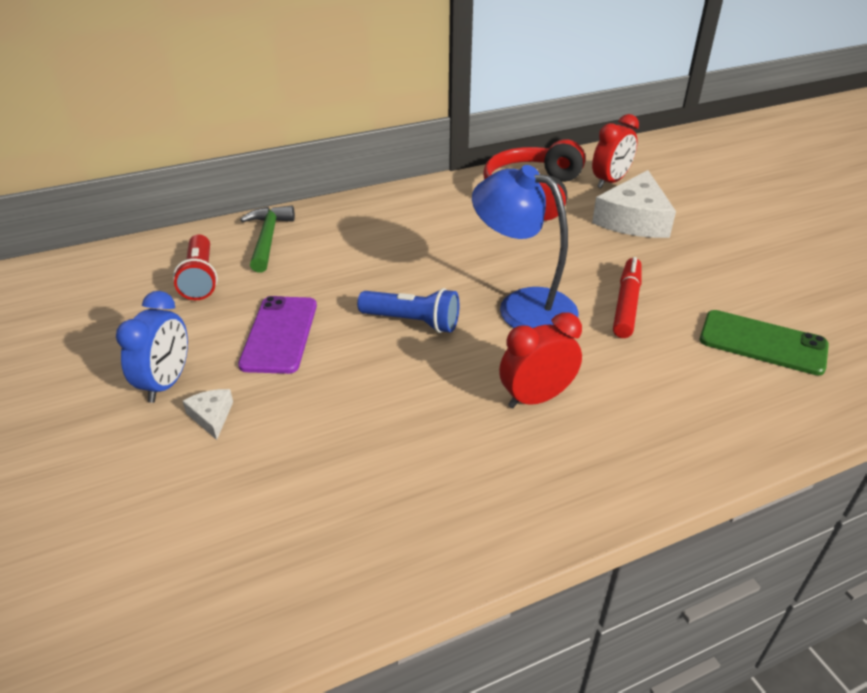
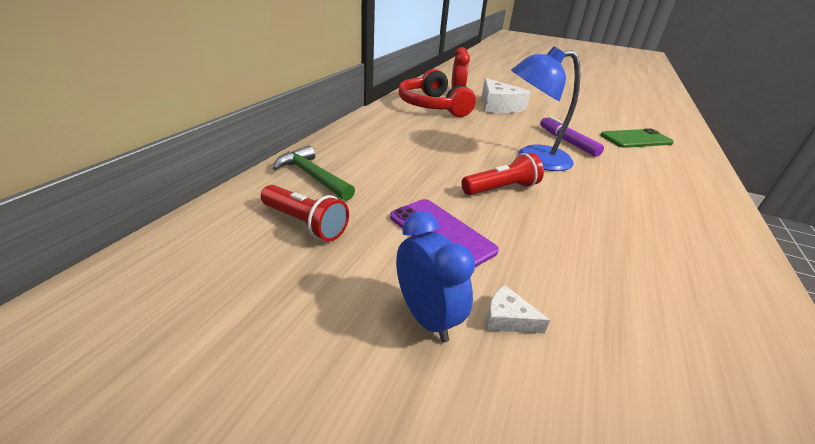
camera: 45 degrees left, 5 degrees down
(412, 322) = (501, 189): blue flashlight -> red flashlight
(536, 398) = (625, 199): red clock -> none
(626, 304) = (567, 142): red marker -> purple marker

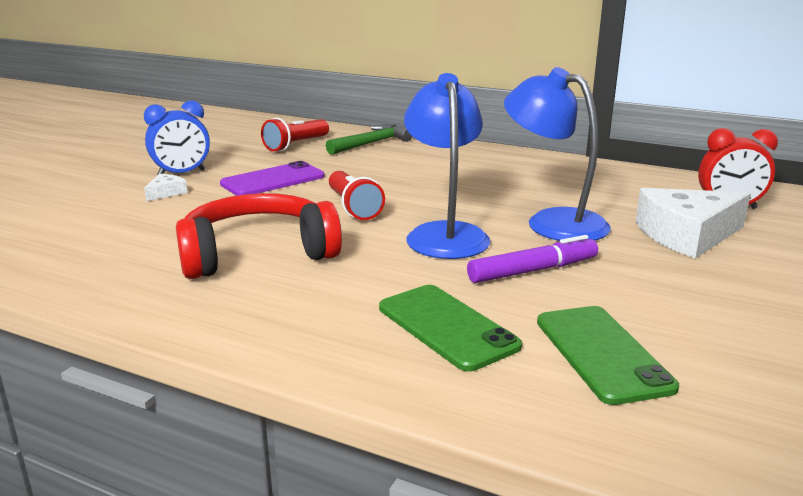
camera: 95 degrees right, 10 degrees down
(432, 106) = (625, 188): red headphones -> red headphones (257, 253)
(495, 129) = (553, 222): none -> blue lamp
(650, 167) = (447, 327): none -> green phone

